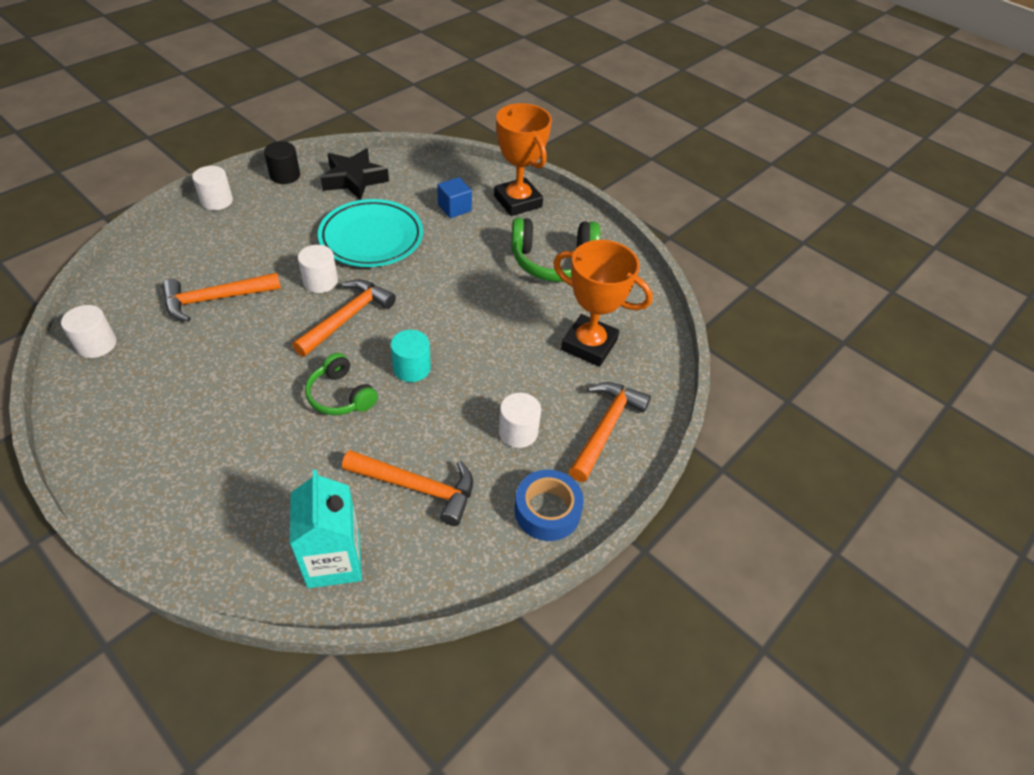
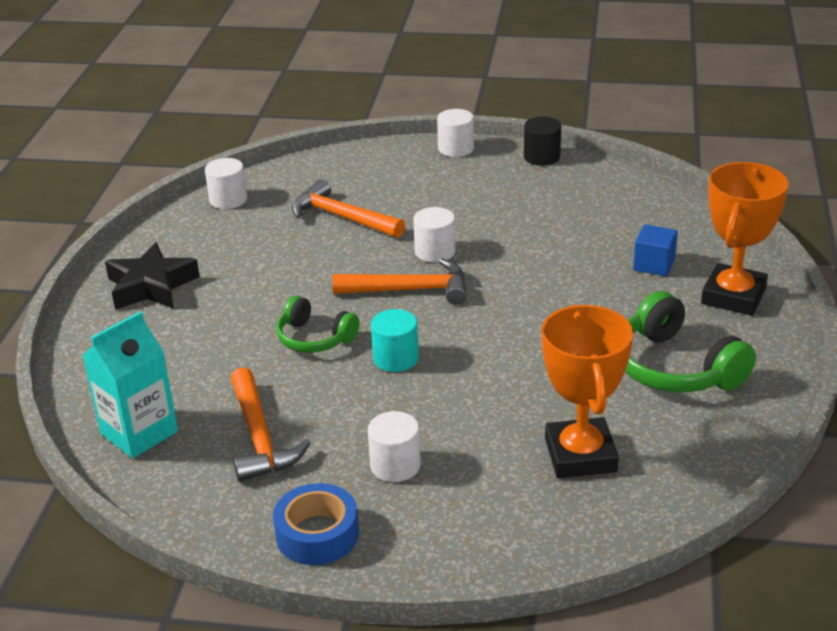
camera: 60 degrees right, 15 degrees down
(340, 395) = (314, 338): green headphones -> green headphones turned 75 degrees counterclockwise
(354, 179) = (597, 191): black star -> black star (151, 286)
(371, 238) = (532, 245): turquoise plate -> none
(605, 428) = (473, 525): orange hammer -> none

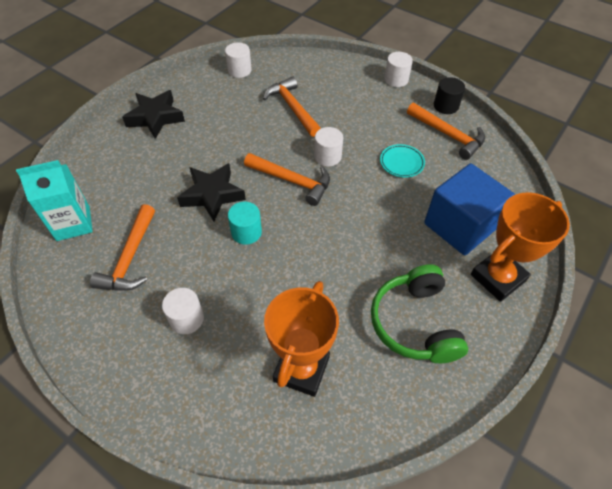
camera: 25 degrees right, 20 degrees up
(314, 338) = (212, 195): green headphones -> black star
(317, 534) = (106, 351): blue tape -> none
(534, 228) = (401, 163): none -> turquoise plate
(568, 184) = (448, 135): none -> orange hammer
(654, 265) = (460, 226): blue cube -> blue cube, size x2.10

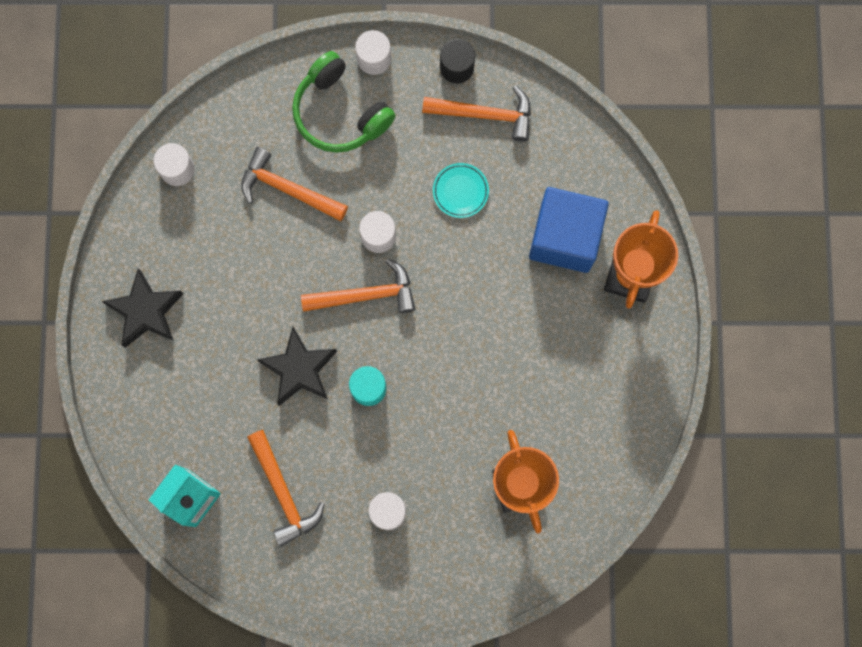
camera: 35 degrees left, 25 degrees up
(414, 323) = (584, 376): green headphones -> green headphones (340, 112)

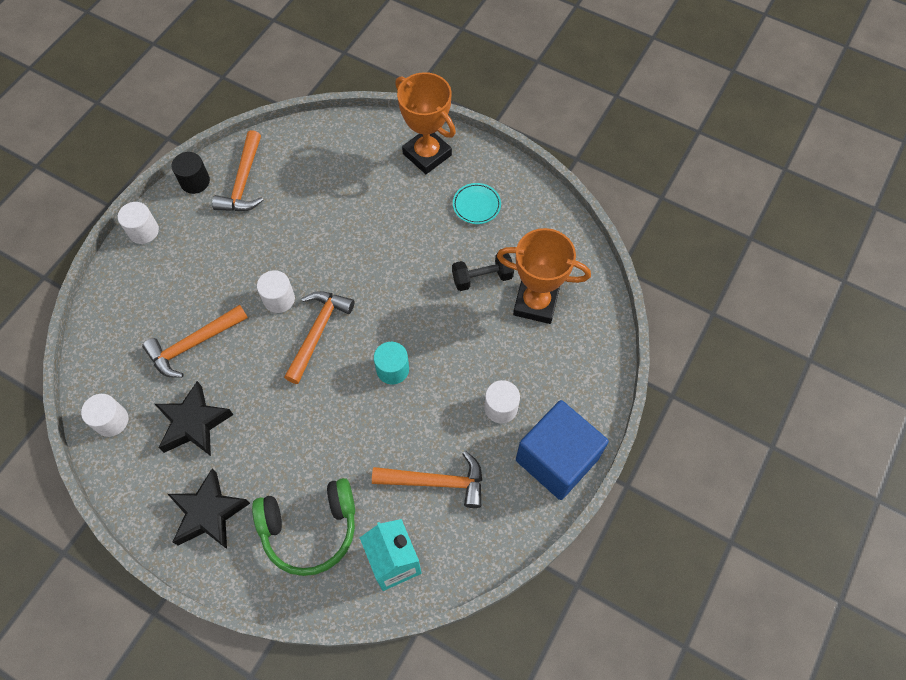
camera: 60 degrees left, 15 degrees down
(299, 369) = (342, 413): black star -> black star (194, 423)
(340, 112) = (164, 275): green headphones -> green headphones (310, 529)
(460, 191) = (287, 226): turquoise plate -> turquoise plate (476, 205)
(485, 114) = (243, 182): orange hammer -> orange hammer turned 150 degrees clockwise
(516, 417) = (482, 278): none -> black dumbbell
(565, 237) = (370, 178): blue cube -> blue cube (557, 459)

